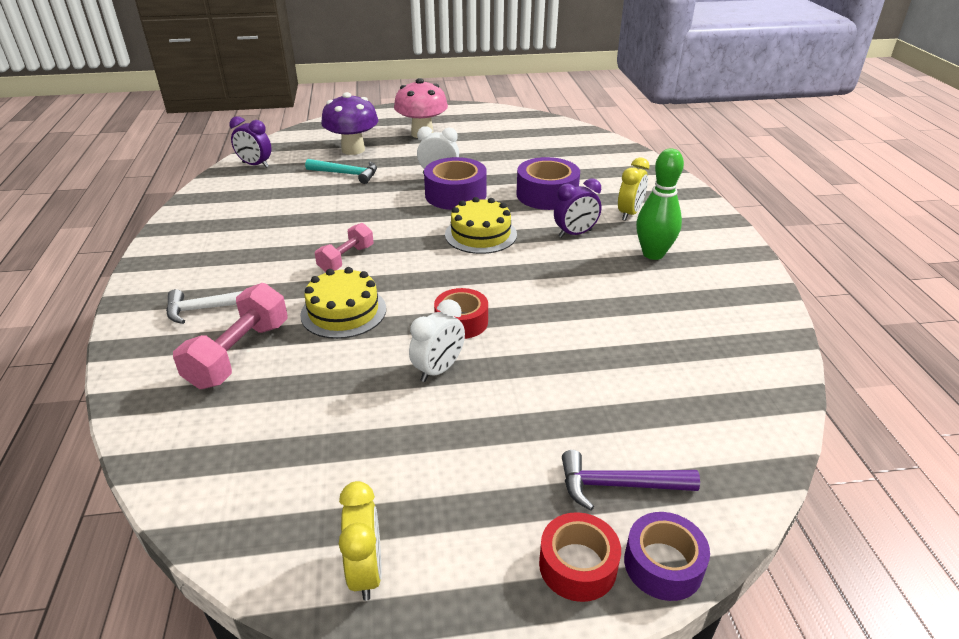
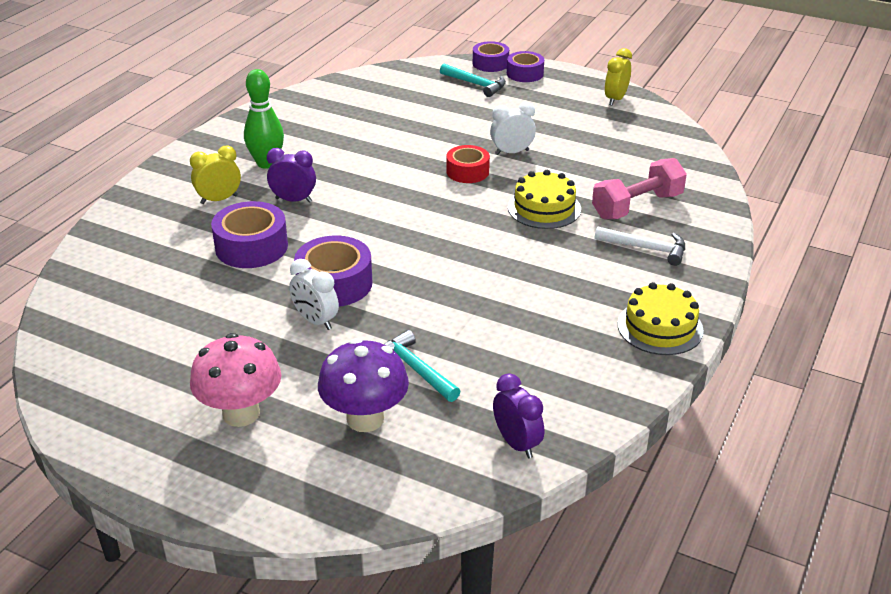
camera: 145 degrees left, 0 degrees up
(346, 259) = (507, 251): pink dumbbell -> none
(480, 234) = (369, 230): yellow cake -> yellow cake (660, 327)
(577, 565) = (525, 74): red tape -> purple tape
(618, 485) = (476, 84): purple hammer -> turquoise hammer

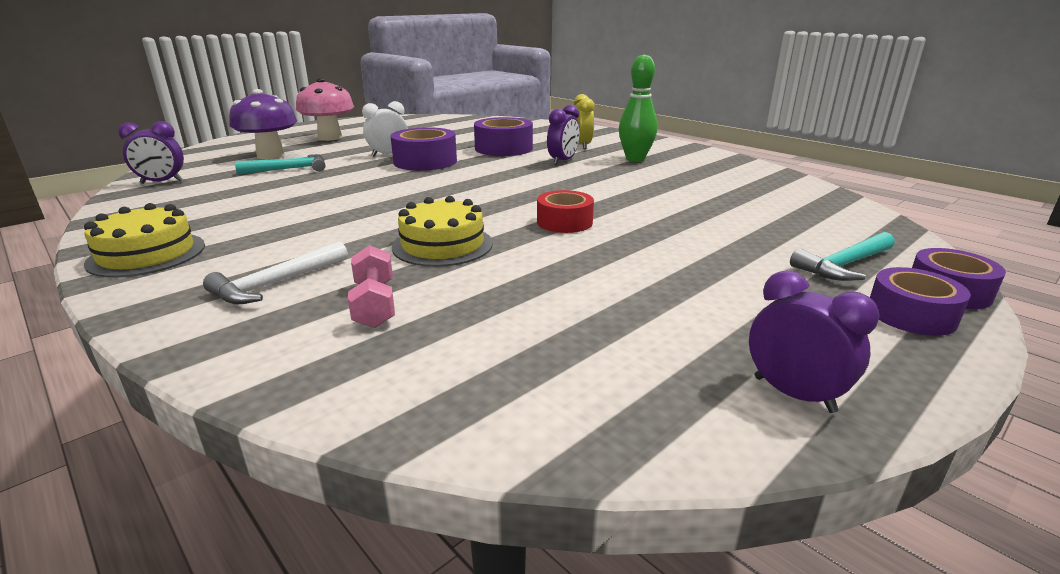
camera: 110 degrees right, 10 degrees down
(512, 152) = (599, 252): white clock -> none
(615, 99) = (793, 394): yellow clock -> purple clock
(637, 206) = (374, 304): pink dumbbell -> pink dumbbell, size x0.64

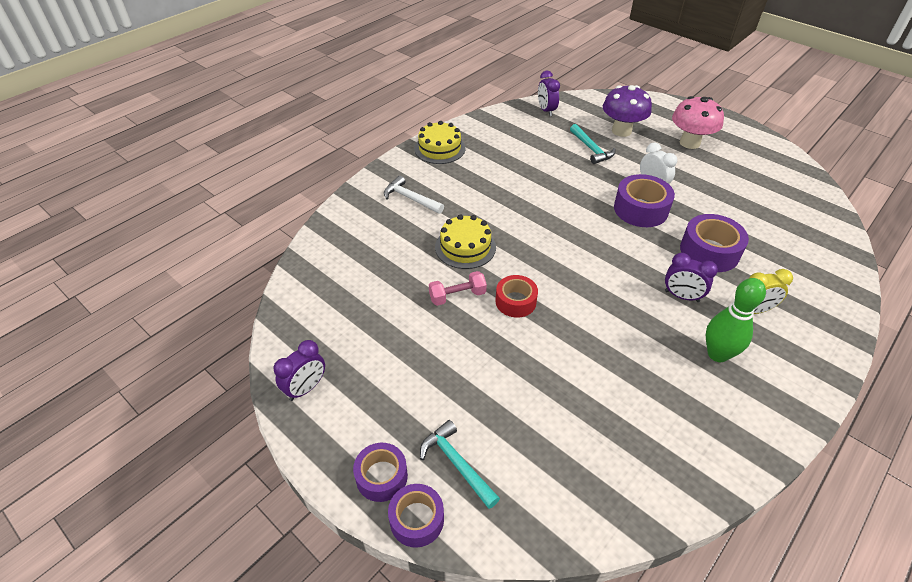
camera: 85 degrees right, 20 degrees up
(374, 304) = (390, 235): pink dumbbell -> pink dumbbell (457, 296)

